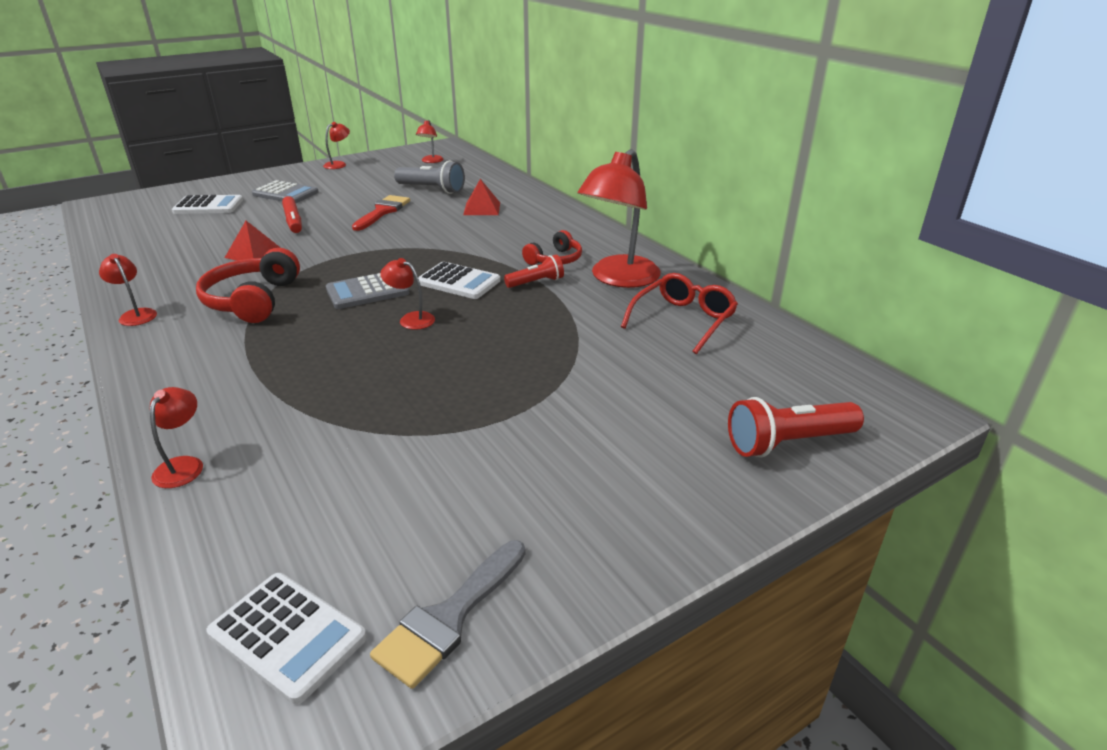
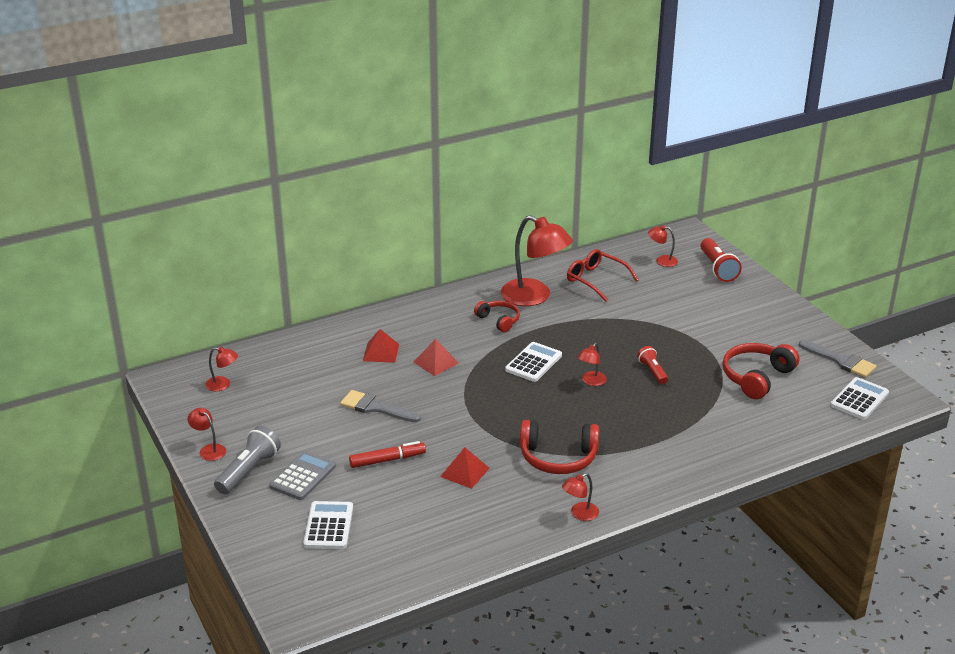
camera: 85 degrees left, 0 degrees up
(183, 465) = (758, 449): red lamp -> red lamp (662, 261)
(367, 291) = (546, 403): grey calculator -> none
(382, 212) = (375, 407): red brush -> grey brush
(400, 475) = (756, 377): none -> red headphones
(432, 189) = (319, 381): grey flashlight -> grey flashlight (249, 471)
(462, 232) = (436, 362): none -> red pyramid
(536, 282) = (537, 330): red flashlight -> red flashlight (652, 371)

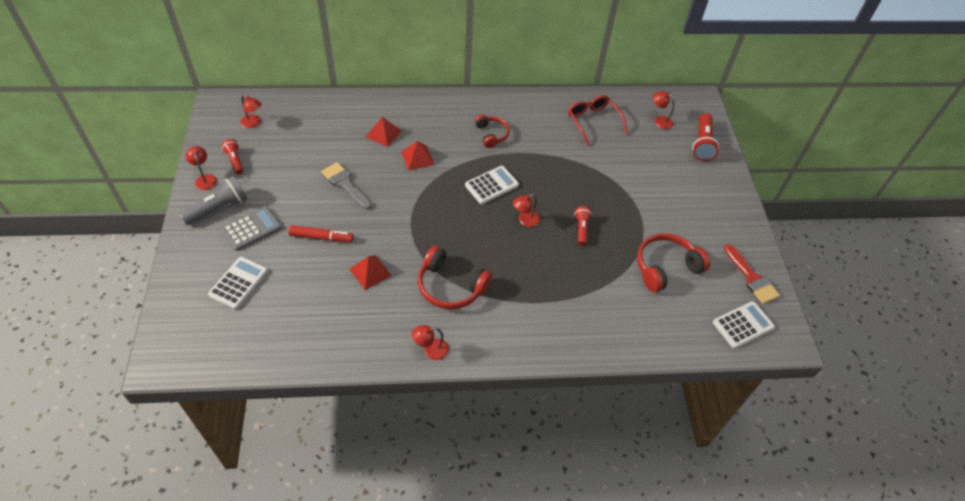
camera: 20 degrees right, 20 degrees up
(230, 424) = (235, 161): none -> red flashlight
(534, 297) = (533, 121): red lamp -> none
(841, 361) = (751, 278): grey brush -> red brush

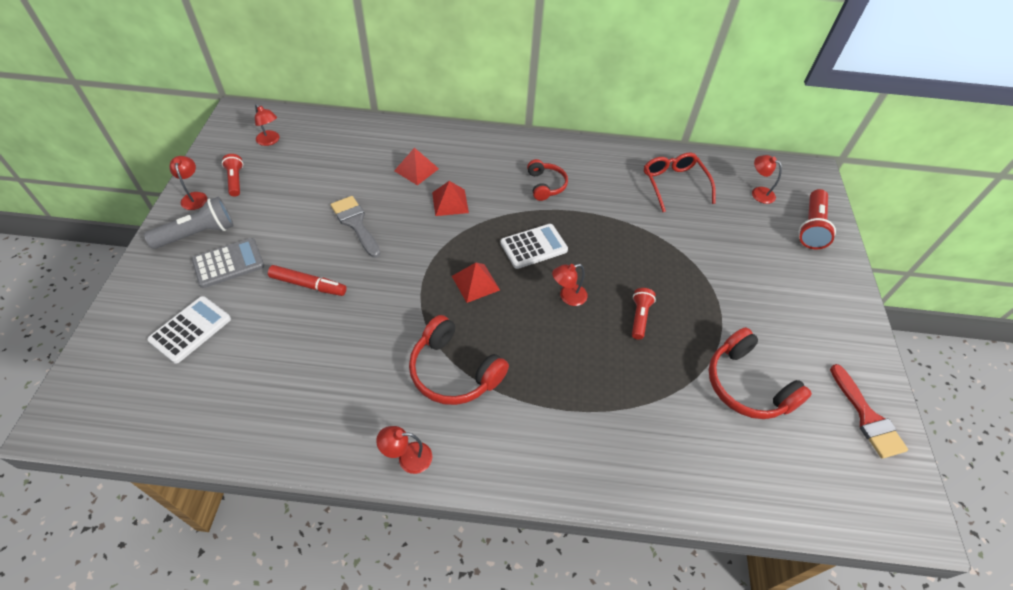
camera: 10 degrees right, 0 degrees up
(370, 272) = (356, 338): red pyramid -> red pyramid (475, 283)
(665, 267) = (747, 385): red headphones -> red headphones turned 105 degrees counterclockwise
(743, 325) = (850, 486): white calculator -> none

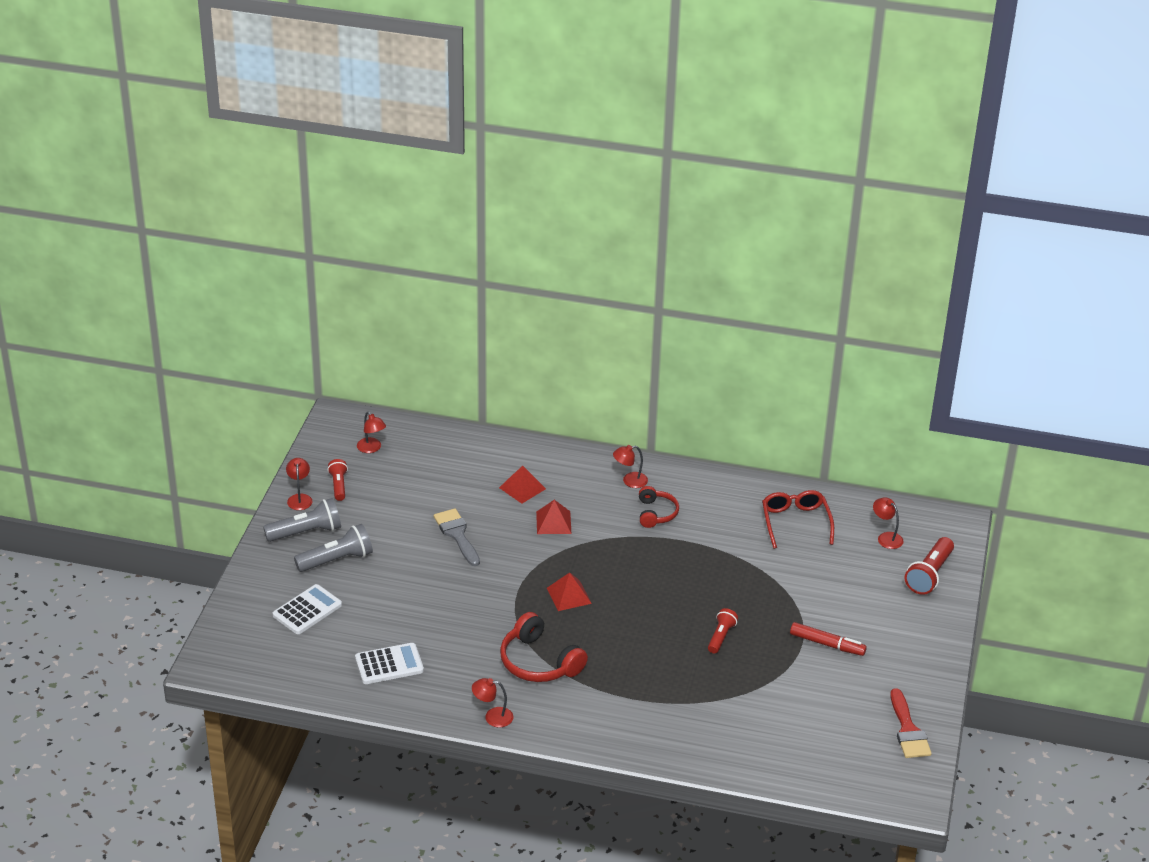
camera: 10 degrees right, 15 degrees down
(228, 263) = (337, 560): grey calculator -> grey flashlight
(308, 285) = (411, 584): red marker -> red marker (827, 644)
(534, 247) = (631, 569): white calculator -> white calculator (389, 664)
(568, 296) = (656, 614): red lamp -> red lamp (630, 481)
(747, 385) = (805, 697): red headphones -> none

